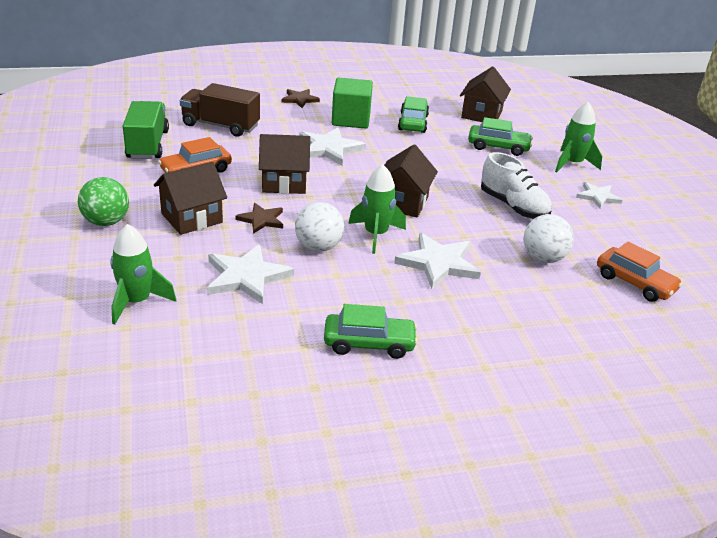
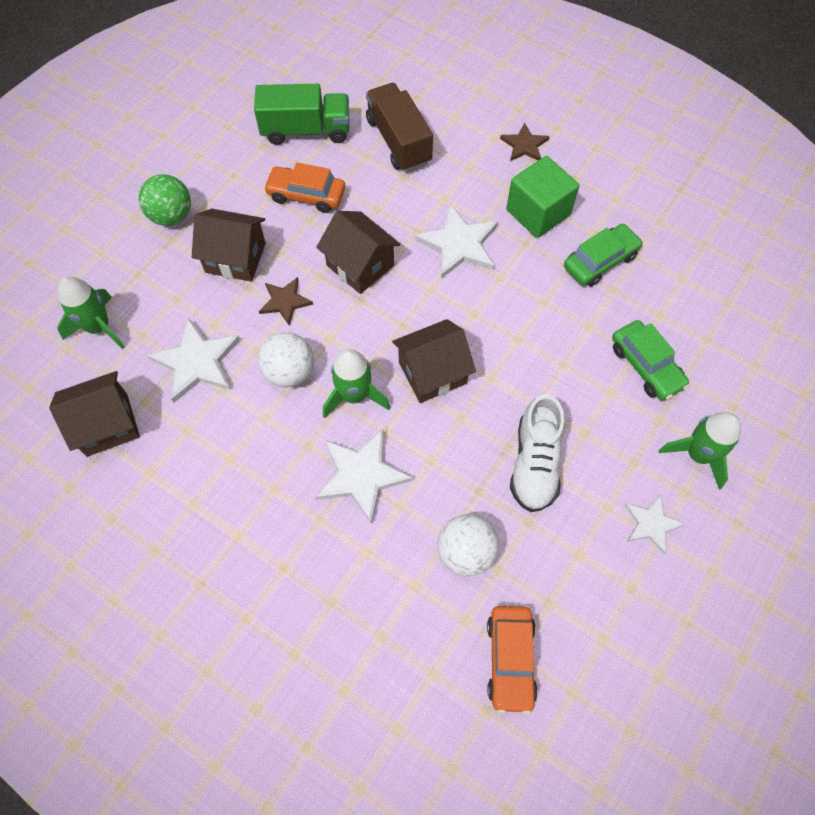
camera: 50 degrees right, 30 degrees up
(147, 145) = (306, 130): green truck -> green truck turned 45 degrees clockwise
(369, 343) = (195, 512): green car -> none
(481, 114) = (703, 300): brown house -> brown house (107, 424)

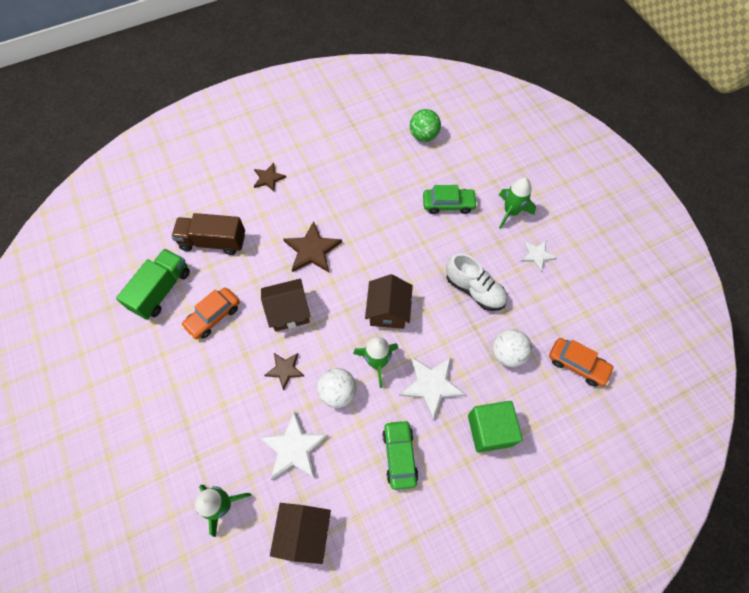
camera: 60 degrees left, 0 degrees up
(171, 216) = (165, 411): green ball -> green ball (423, 136)
(235, 258) = (230, 384): brown house -> none
(459, 244) = (312, 250): white star -> brown star
(538, 212) = (319, 198): green cube -> green cube (490, 430)
(600, 261) = (372, 187): green car -> green car (399, 455)

